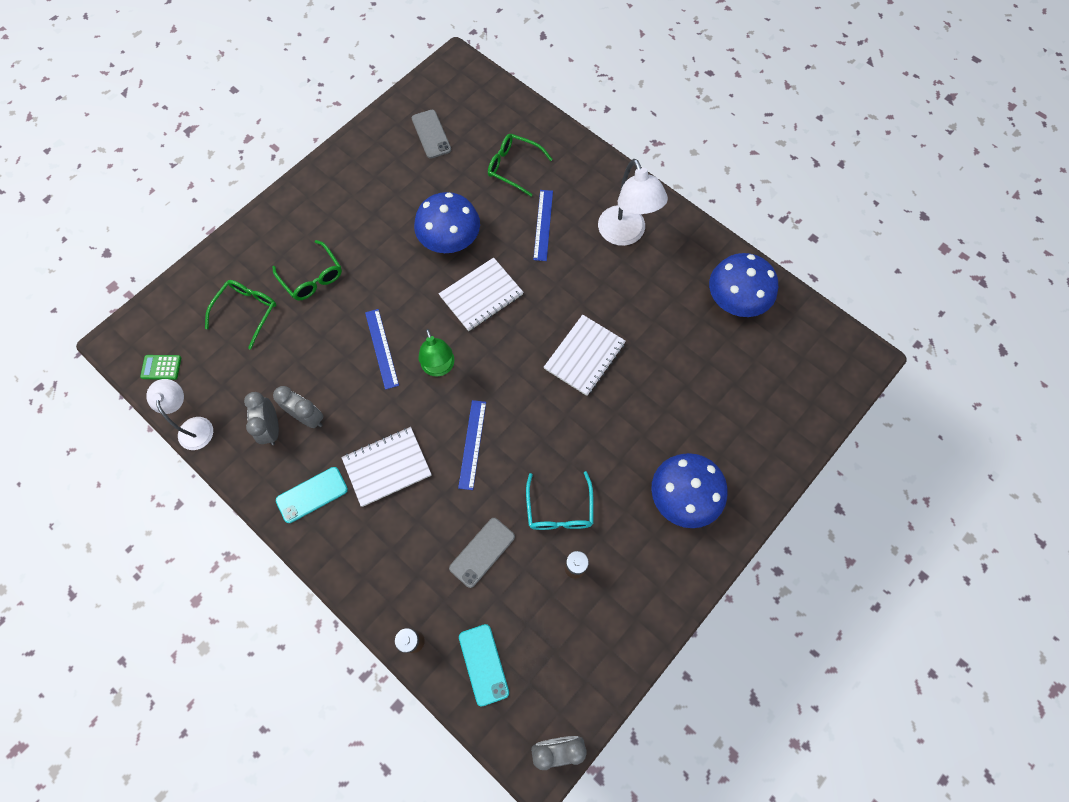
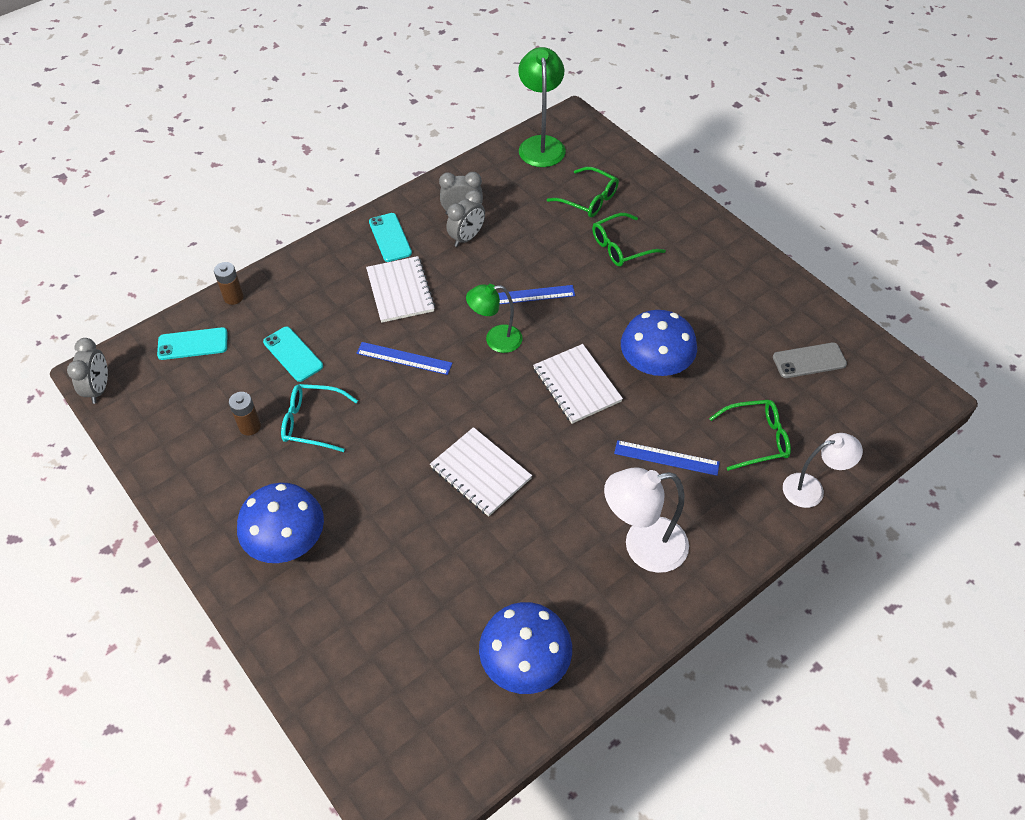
camera: 100 degrees right, 15 degrees down
(161, 367) = (541, 144): green calculator -> green lamp
(194, 426) = (478, 165): white lamp -> white lamp (811, 489)
(482, 552) = (293, 354): grey phone -> turquoise phone
(514, 167) = (756, 439): green glasses -> green glasses turned 45 degrees clockwise

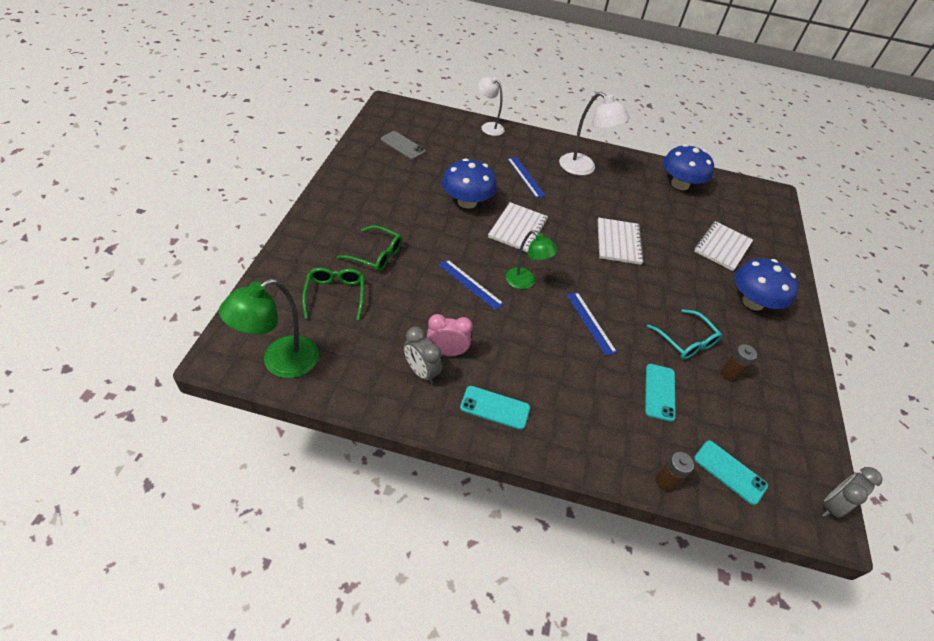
camera: 135 degrees left, 5 degrees down
(390, 237) = (495, 408): turquoise phone -> turquoise phone turned 75 degrees clockwise
(400, 291) = (540, 362): white notebook -> white notebook (722, 247)
(467, 238) = (447, 352): grey clock -> pink clock
(756, 439) = (478, 150): green glasses -> none

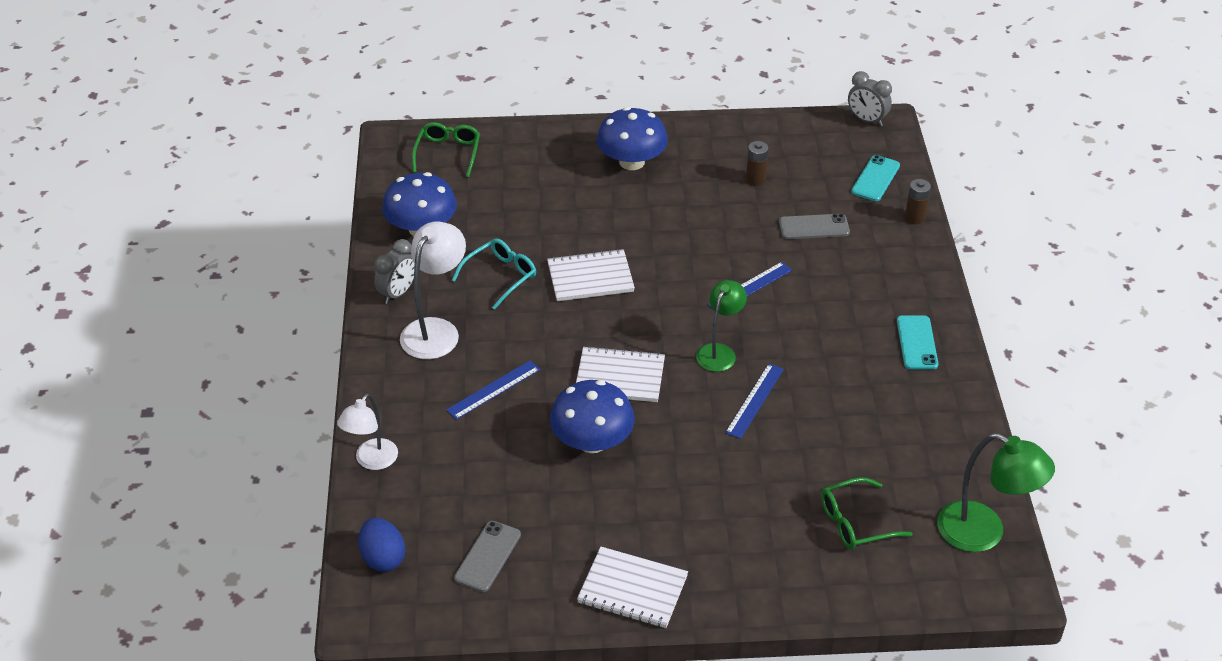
camera: 100 degrees left, 5 degrees down
(376, 255) = (761, 506): green glasses -> green glasses (448, 153)
(421, 116) = (383, 558): none -> blue egg
(421, 372) = (913, 410): grey clock -> grey clock (398, 293)
(447, 352) = (872, 396): pink clock -> none
(659, 392) = (814, 227): turquoise phone -> grey phone
(686, 341) = (728, 211): turquoise glasses -> turquoise glasses (500, 277)
(722, 247) = (543, 186): white notebook -> white notebook (632, 589)

